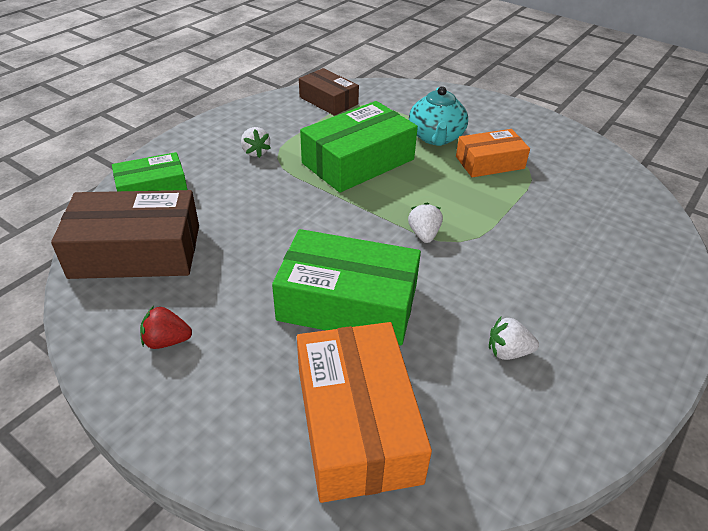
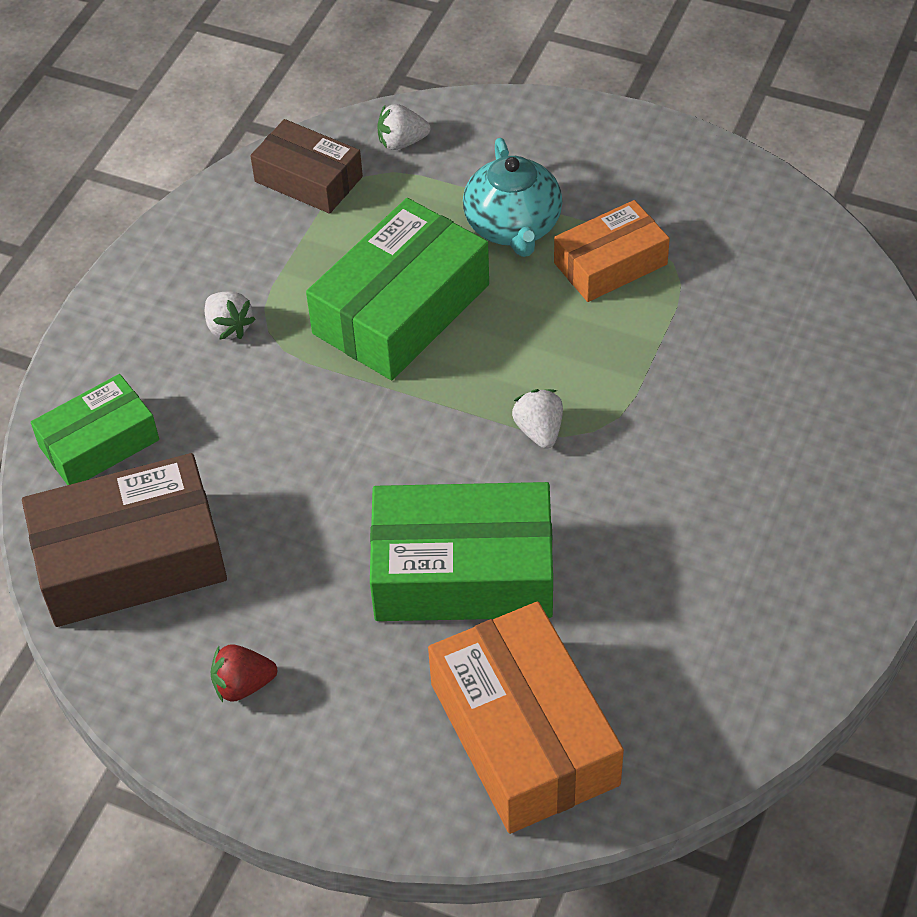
camera: 10 degrees left, 10 degrees up
(508, 352) = (689, 594): white strawberry -> white strawberry (402, 142)

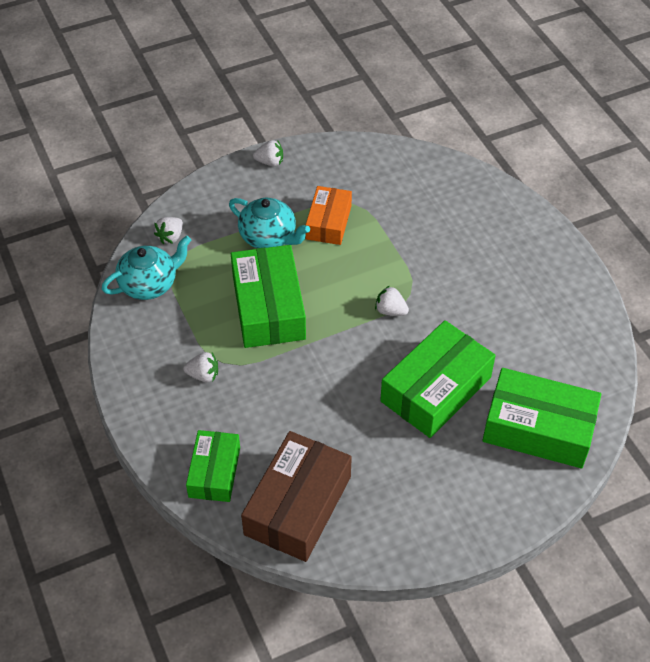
camera: 50 degrees left, 0 degrees up
(243, 685) = (414, 510): red strawberry -> none
(308, 179) = (149, 284): brown box -> turquoise teapot
(524, 733) = (538, 428): orange box -> green box
(637, 137) = (270, 162): none -> white strawberry

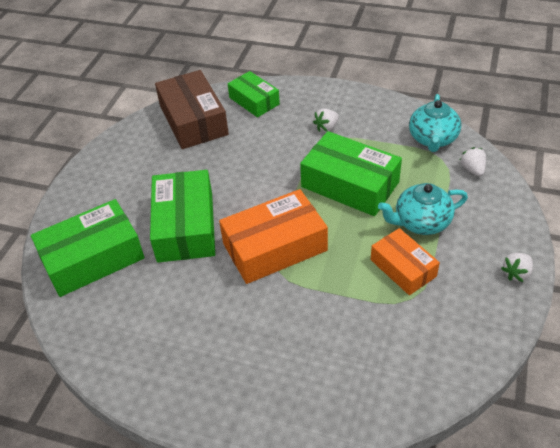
camera: 135 degrees right, 5 degrees down
(390, 310) = (274, 247): white strawberry -> orange box

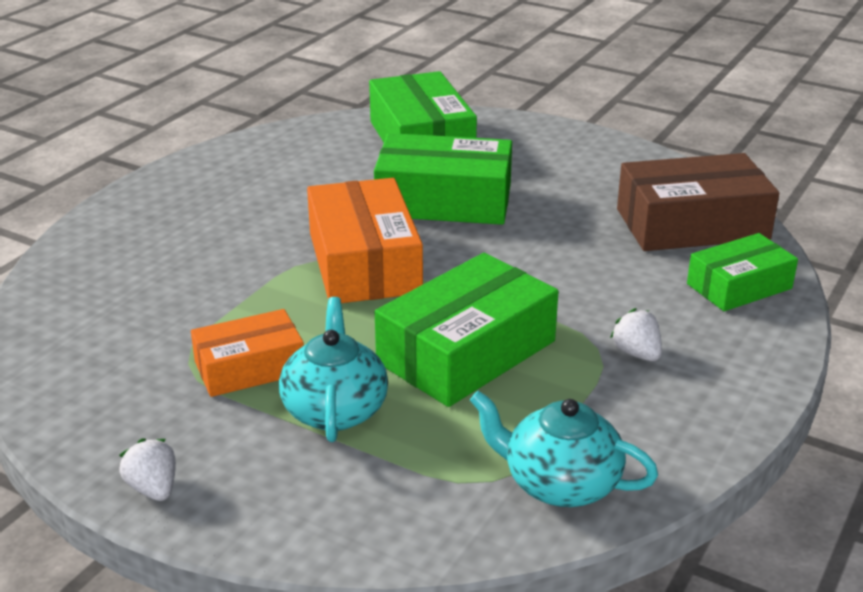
camera: 100 degrees right, 15 degrees down
(472, 170) = (441, 515): white strawberry -> none

